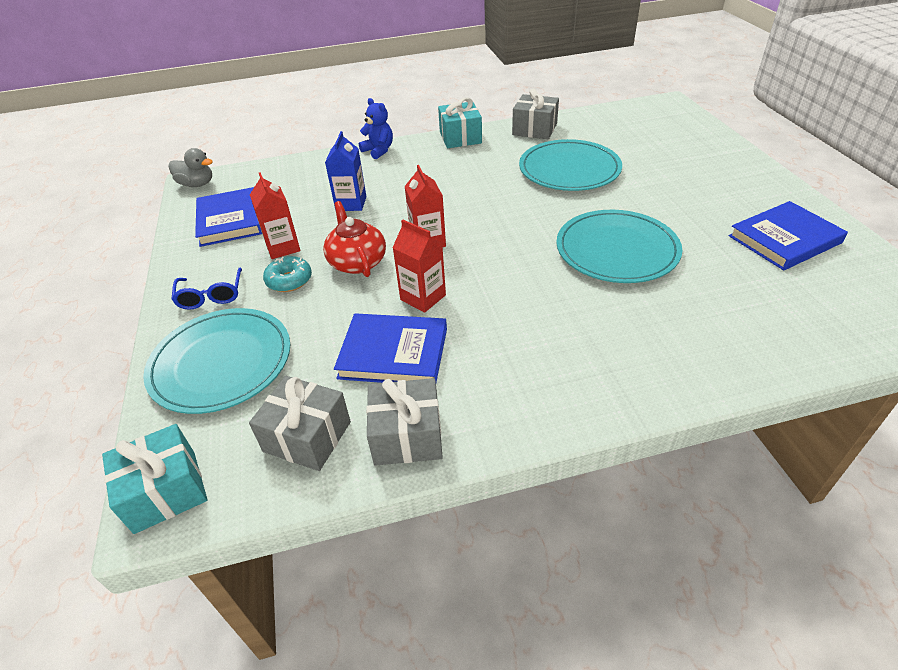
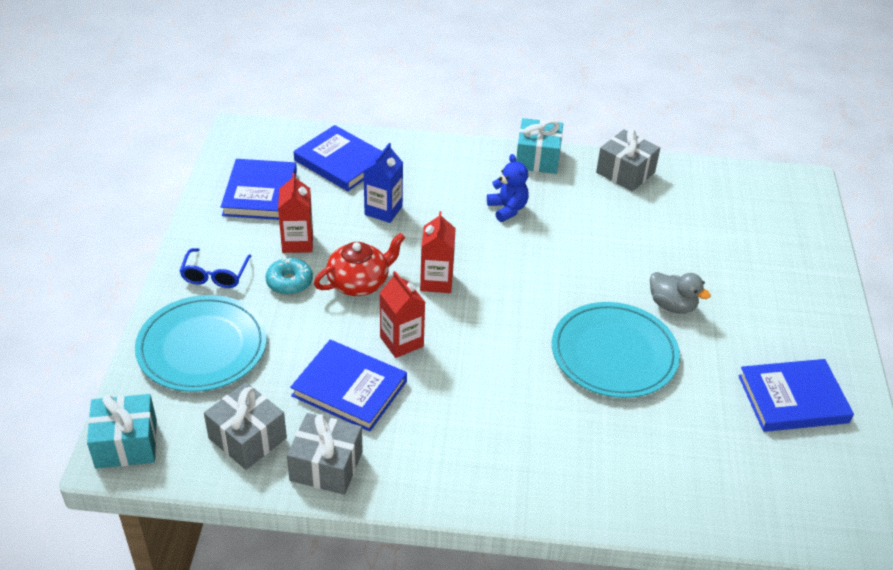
camera: 15 degrees right, 0 degrees up
(197, 184) = (243, 136): grey duck -> grey duck (672, 305)
(295, 180) = (341, 162): none -> blue book
(357, 262) = (359, 282): red teapot -> red teapot turned 60 degrees clockwise
(378, 150) = (442, 149): blue teddy bear -> blue teddy bear (507, 209)
(569, 169) = (629, 240): turquoise plate -> none

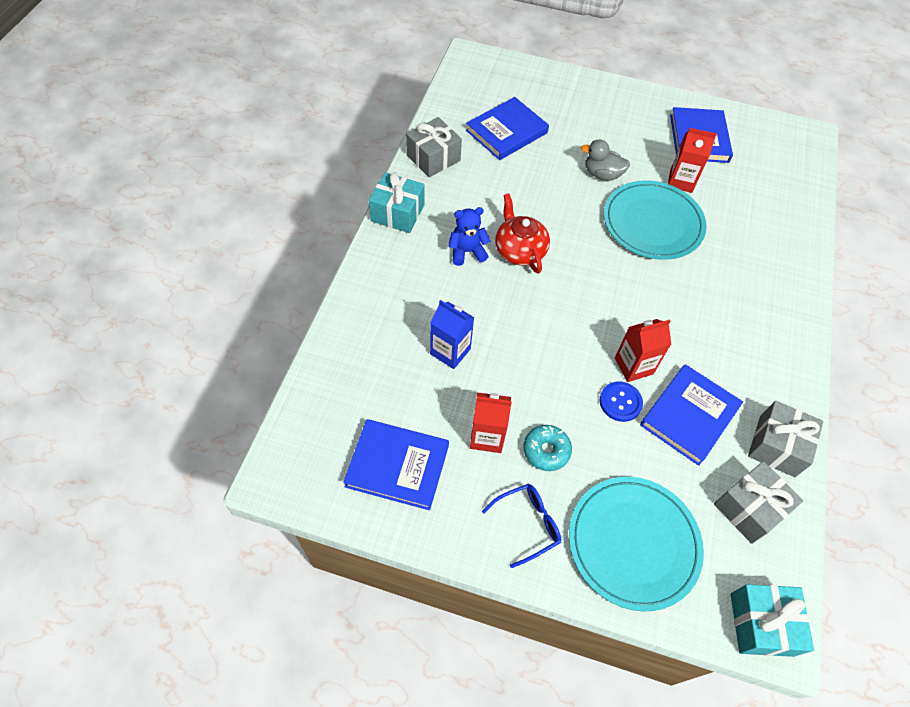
camera: 80 degrees left, 15 degrees up
(215, 275) = (528, 524): blue glasses -> blue glasses turned 45 degrees counterclockwise
(341, 162) = (361, 378): blue book -> blue book (507, 132)
(354, 333) = (620, 402): none -> blue button
(359, 282) = (553, 388): red teapot -> red teapot (519, 250)
(436, 281) = (558, 325): red carton -> red carton (681, 181)
(672, 305) = (602, 174): grey duck -> grey duck turned 120 degrees counterclockwise

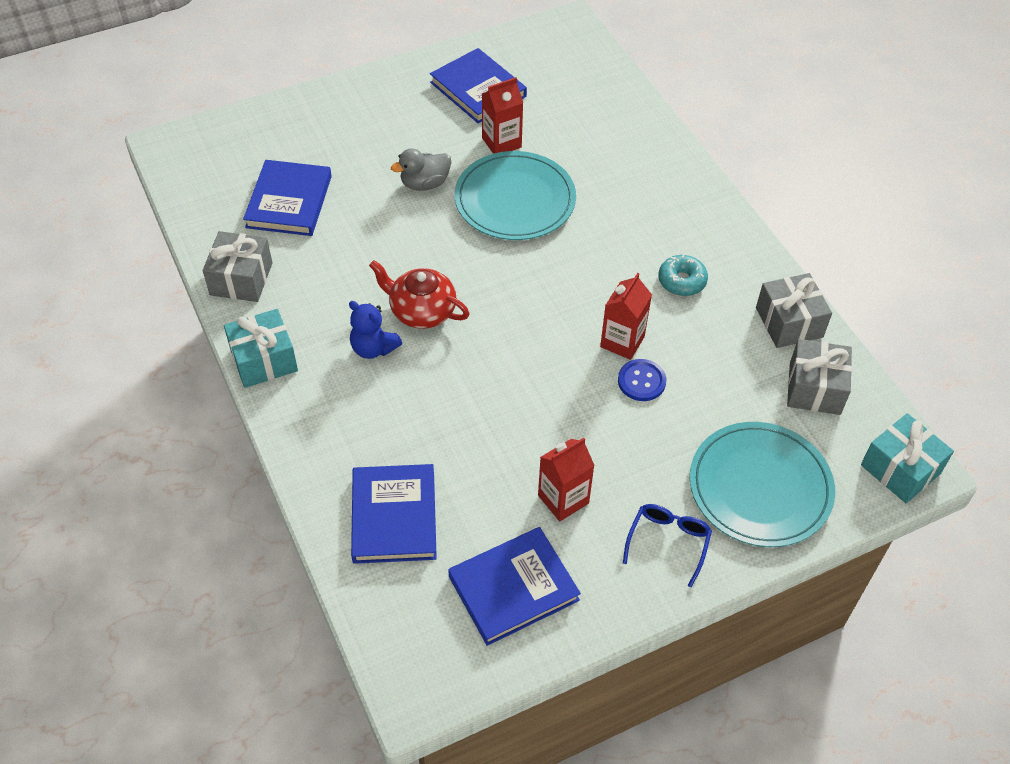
camera: 40 degrees left, 5 degrees down
(450, 351) = (454, 452): blue carton -> none
(467, 252) = (373, 348): blue teddy bear -> blue teddy bear turned 90 degrees counterclockwise
(546, 451) = (623, 470): turquoise donut -> turquoise donut (682, 281)
(689, 416) = (704, 350): blue book -> blue book (394, 516)

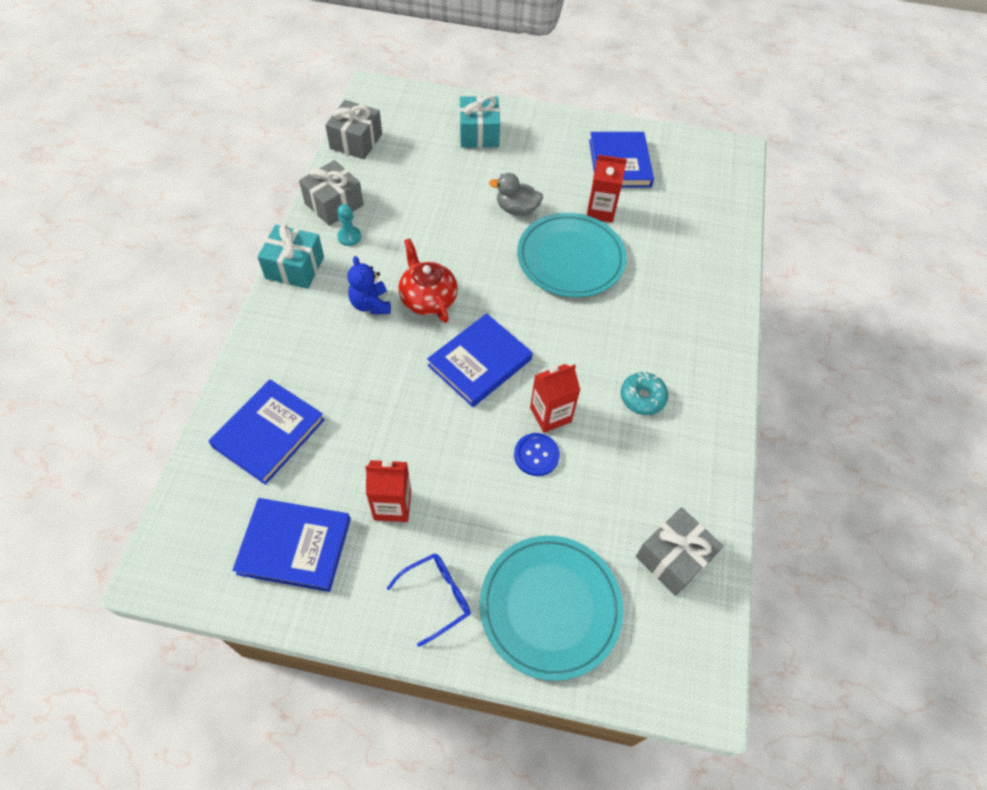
camera: 35 degrees right, 5 degrees up
(289, 202) = (414, 170): blue book -> blue book (480, 362)
(289, 300) = (349, 237): none -> turquoise pawn
(789, 322) = (702, 488): grey gift -> grey gift (356, 141)
(900, 469) = (686, 681): turquoise gift -> turquoise gift (479, 133)

